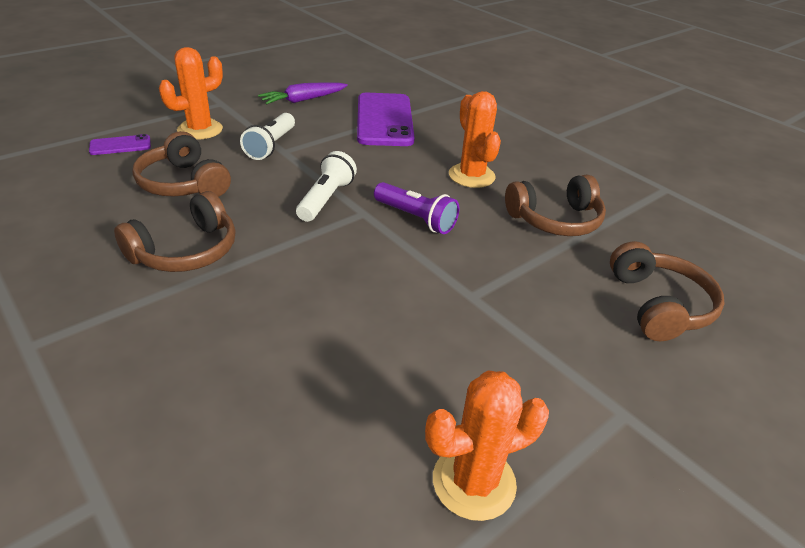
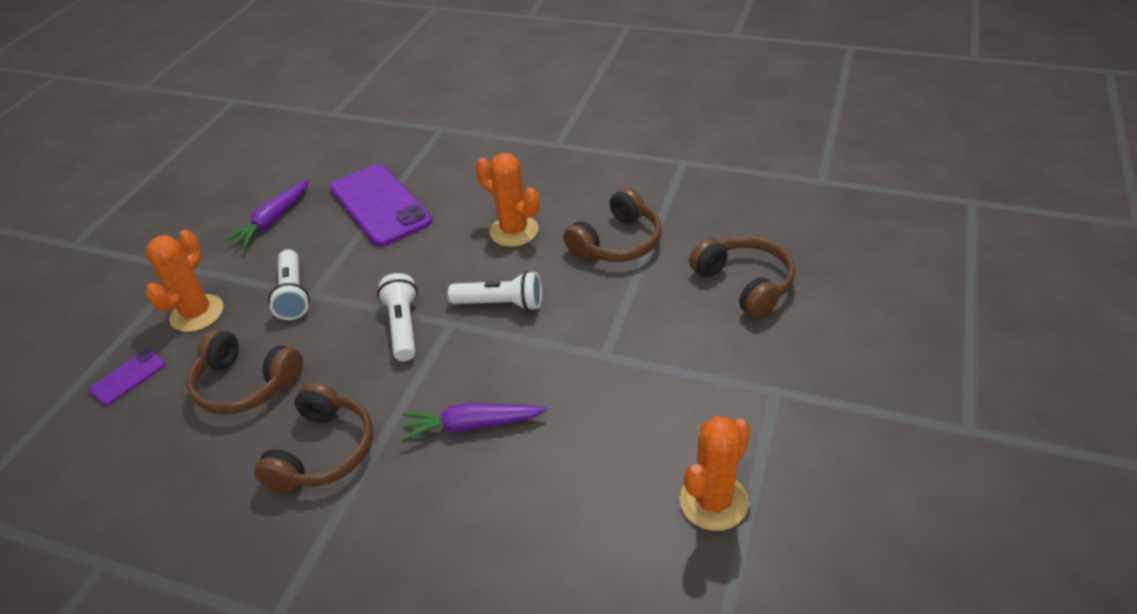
camera: 25 degrees left, 5 degrees up
(310, 291) = (472, 425): none -> purple carrot
(416, 218) = (501, 304): purple flashlight -> white flashlight

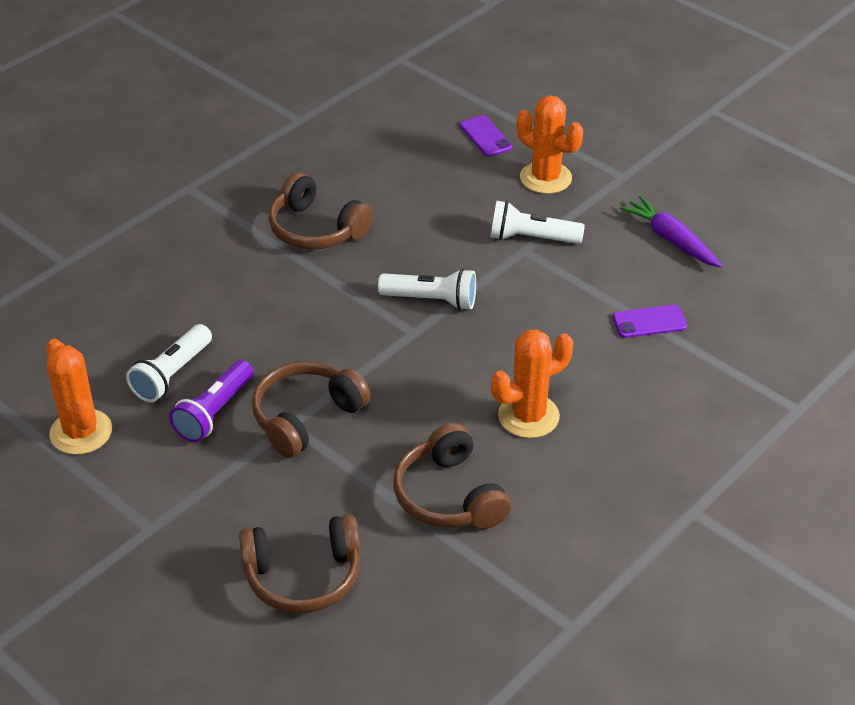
camera: 110 degrees right, 0 degrees up
(246, 384) = (427, 197): brown headphones -> brown headphones (306, 417)
(380, 205) = (649, 322): purple phone -> purple phone, size x0.46
(472, 425) = (275, 315): purple carrot -> none
(501, 304) = (414, 373): white flashlight -> white flashlight (172, 374)
(623, 411) = (214, 412): none -> purple flashlight

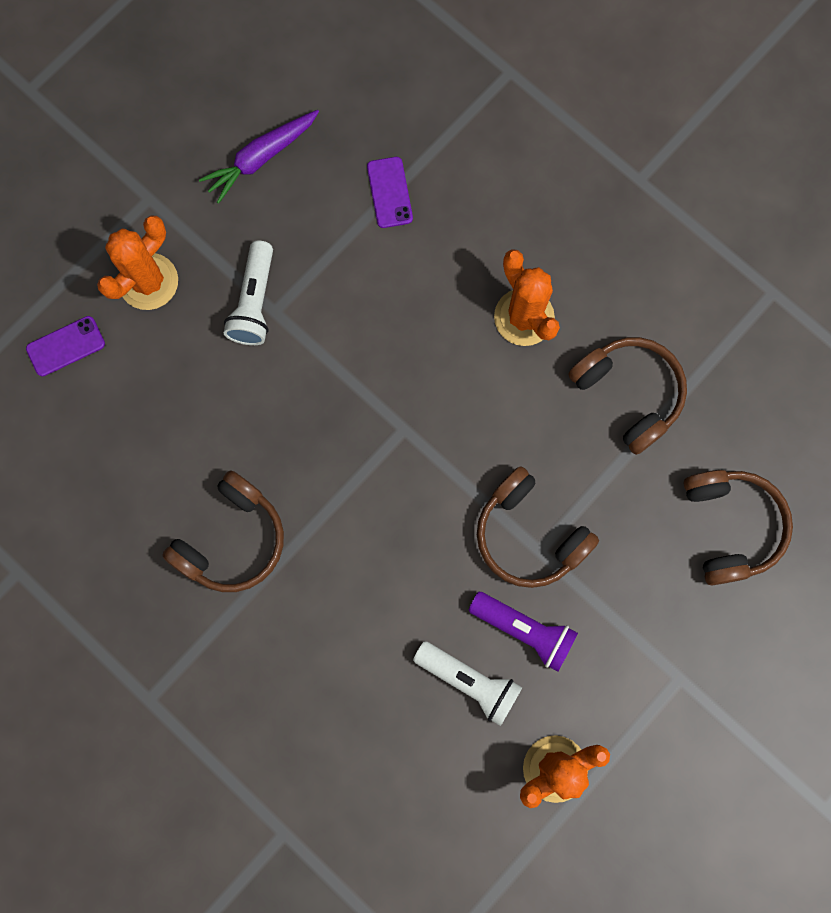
camera: 90 degrees left, 35 degrees up
(432, 300) = (354, 410): white flashlight -> none
(449, 496) = (628, 394): brown headphones -> brown headphones turned 105 degrees counterclockwise

